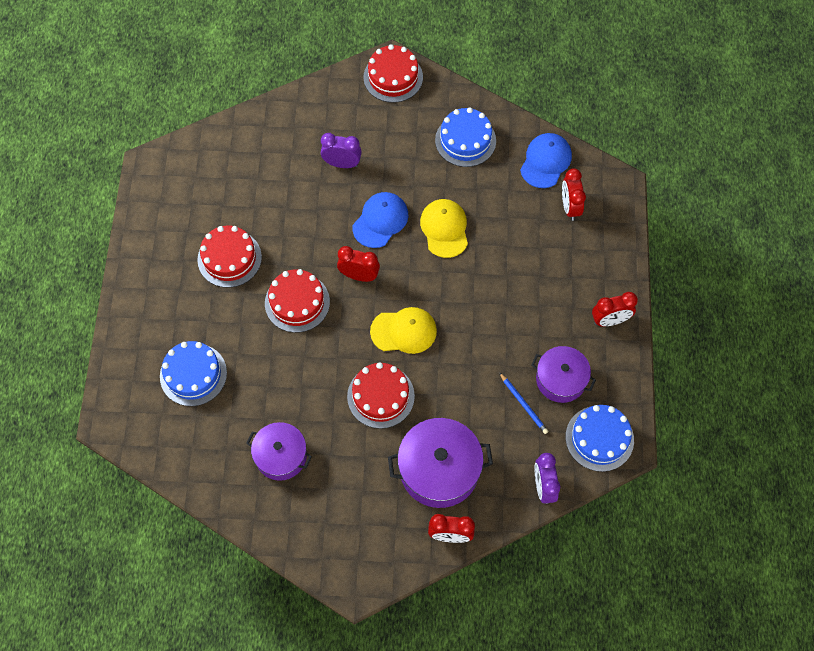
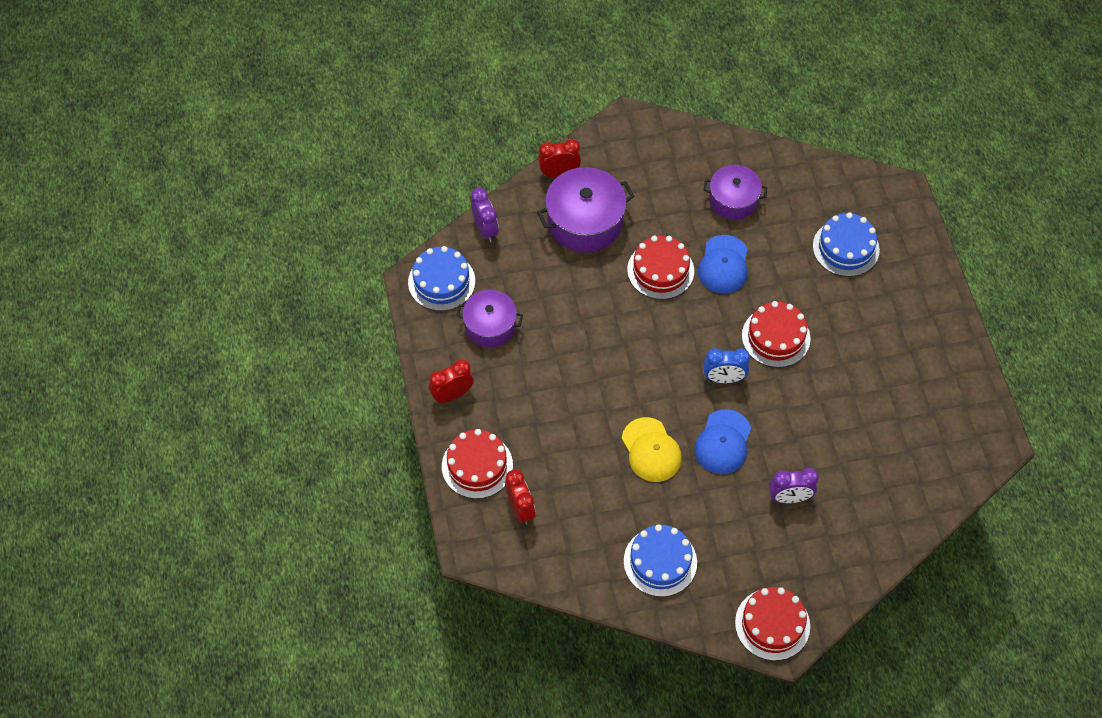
camera: 165 degrees right, 5 degrees down
(229, 258) = (864, 364): red cake -> red cake (477, 465)
(359, 276) = (723, 378): red clock -> blue clock
(404, 331) = (659, 334): yellow cap -> none
(523, 404) = (521, 294): blue pencil -> none
(545, 161) = (560, 558): blue cap -> blue cap (723, 265)

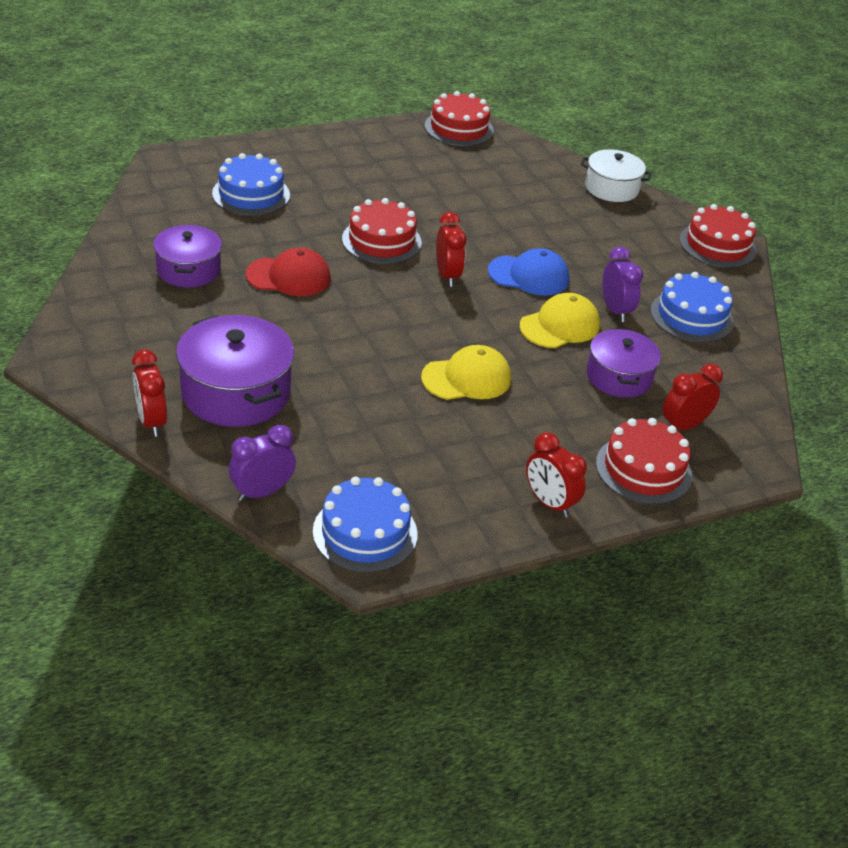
camera: 105 degrees left, 20 degrees down
(490, 325) = (428, 474): purple pot -> purple pot (619, 377)
(589, 368) = (466, 378): none -> yellow cap
(660, 270) = (305, 325): red cake -> red cake (459, 128)
(723, 265) = (289, 277): blue cap -> red cap
(723, 378) = (447, 276): blue clock -> red clock
(789, 497) = (575, 234): purple clock -> purple clock (615, 310)
(873, 553) = (611, 188): none -> white pot

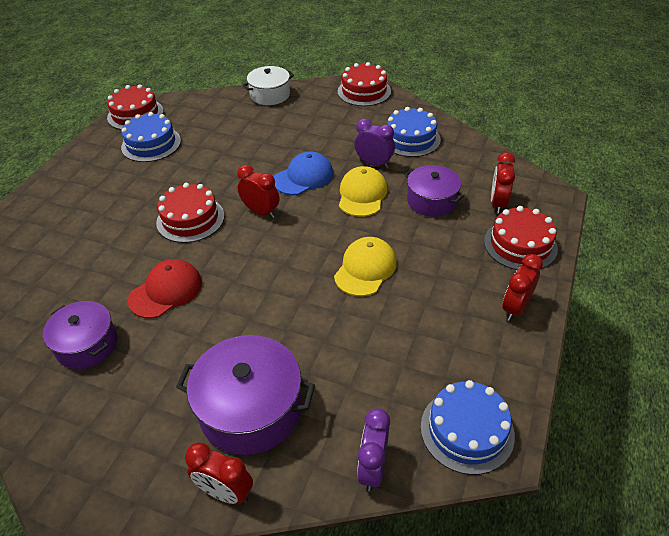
camera: 40 degrees left, 5 degrees up
(251, 194) = (56, 252): blue cake -> blue cake (151, 144)
(549, 503) = (515, 308): red clock -> red clock turned 120 degrees clockwise

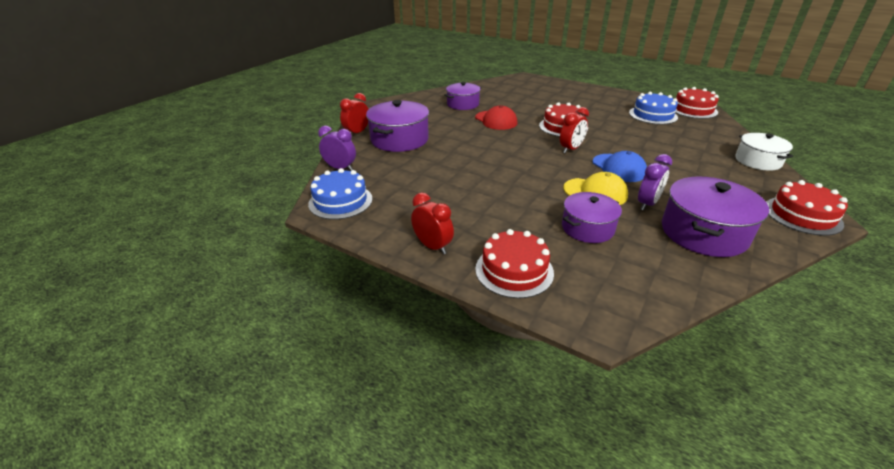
camera: 100 degrees right, 10 degrees down
(365, 269) = (499, 183): yellow cap -> none
(410, 139) = (703, 233): blue cake -> purple pot
(498, 203) = (584, 271): red clock -> none

